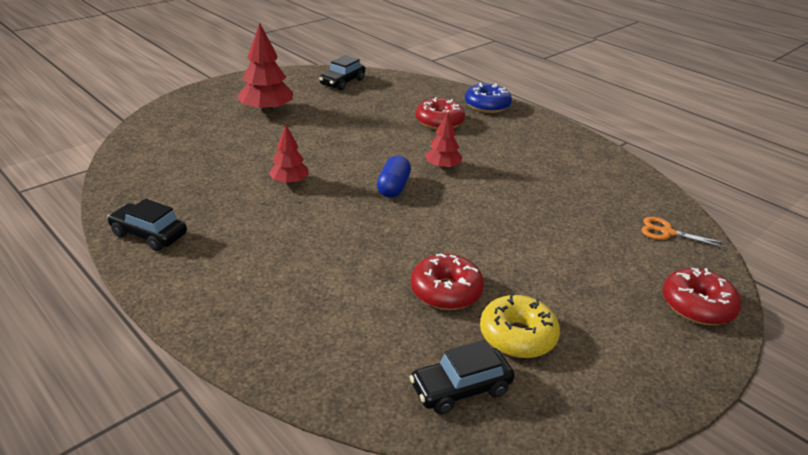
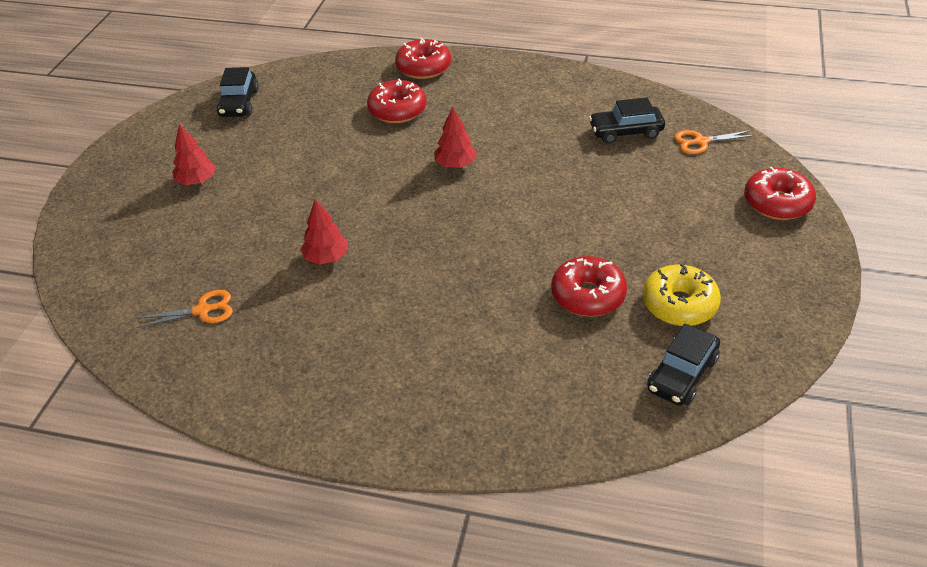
camera: 30 degrees left, 10 degrees up
(149, 235) = (254, 393): black car -> black car (625, 132)
(181, 176) = (202, 310): none -> orange scissors
(267, 111) = (197, 181): red tree -> red tree, size x0.60
(393, 187) = (434, 211): blue capsule -> none
(487, 106) = (423, 67): blue donut -> red donut

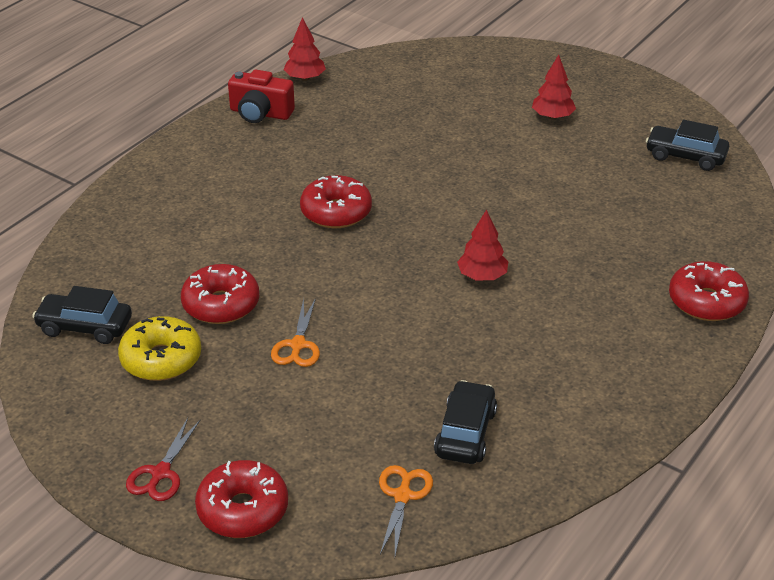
camera: 110 degrees right, 5 degrees down
(202, 310) = (368, 101): orange scissors -> orange scissors (297, 345)
(255, 392) = (260, 113): none -> red camera
(326, 257) = (389, 168): red tree -> red tree (305, 78)
(397, 110) = (614, 259): red donut -> red donut (336, 212)
(682, 374) = (85, 327): black car -> black car turned 45 degrees counterclockwise
(786, 254) = (160, 473): none -> red scissors

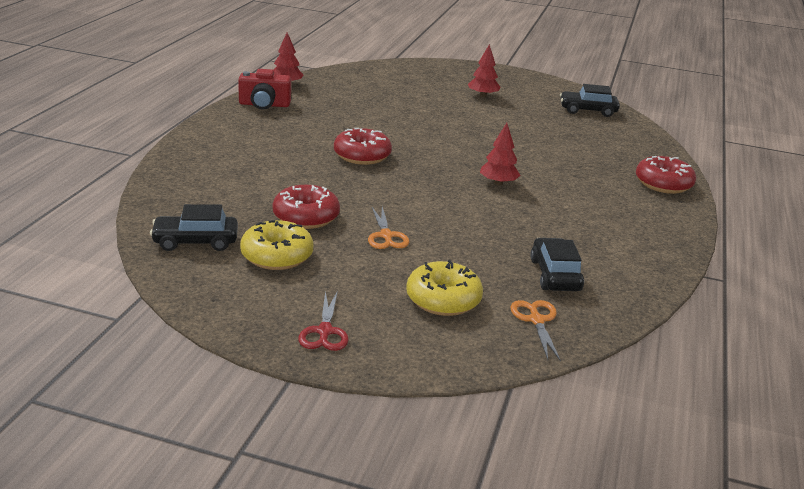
camera: 20 degrees left, 10 degrees down
(243, 510) = (412, 347): red donut -> none
(312, 449) = (443, 299): none -> yellow donut

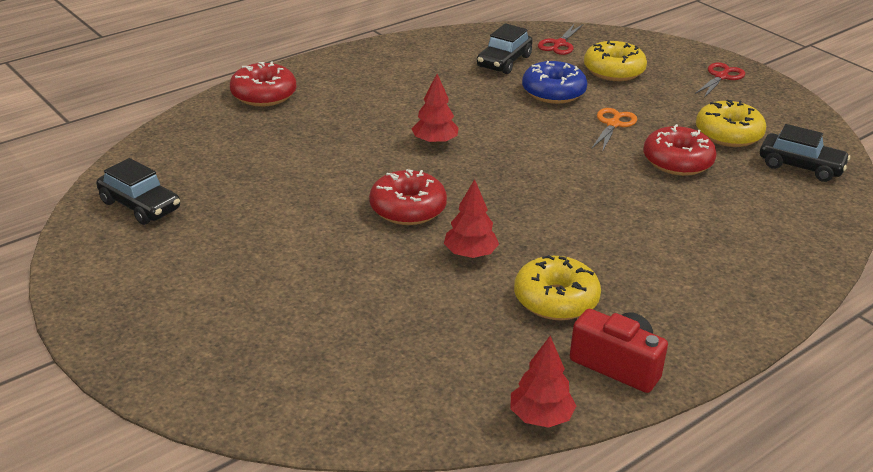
camera: 145 degrees left, 5 degrees up
(319, 120) = (556, 300): none -> yellow donut
(362, 156) = (551, 219): red donut -> red donut (408, 209)
(469, 253) = (553, 92): none -> blue donut
(483, 95) = (238, 281): red tree -> red tree (470, 254)
(536, 320) = (559, 44): orange scissors -> red scissors

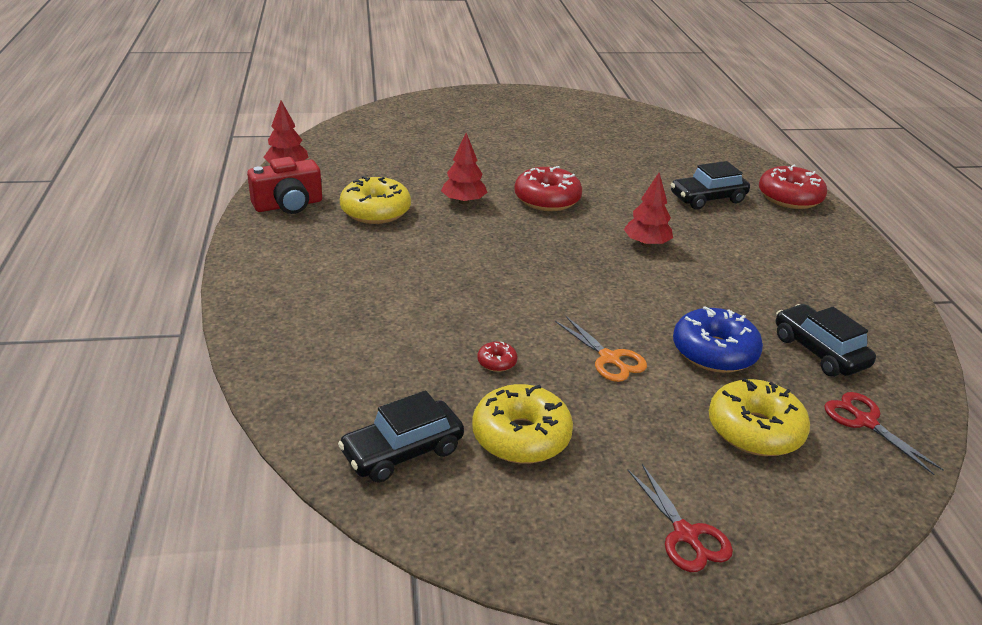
camera: 120 degrees right, 0 degrees up
(140, 205) = (634, 124): black car -> black car (707, 199)
(677, 162) = (497, 362): red donut -> red donut, size x0.45

